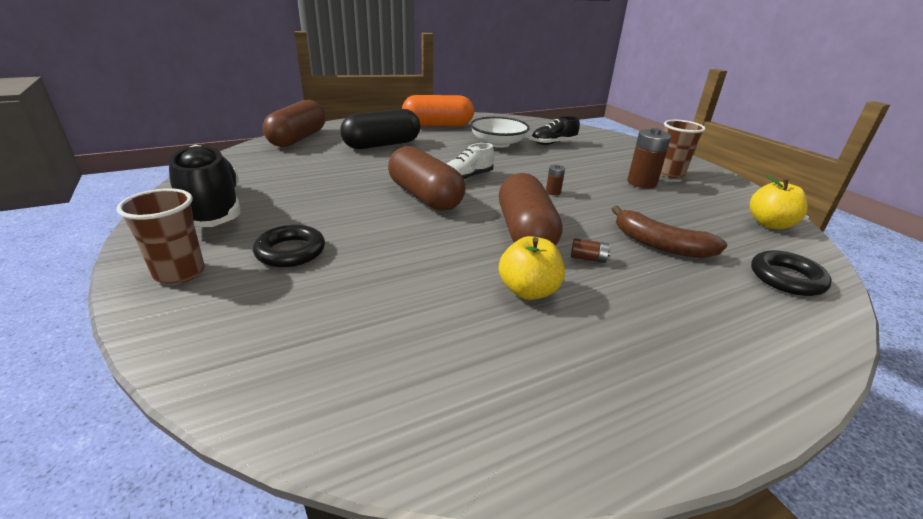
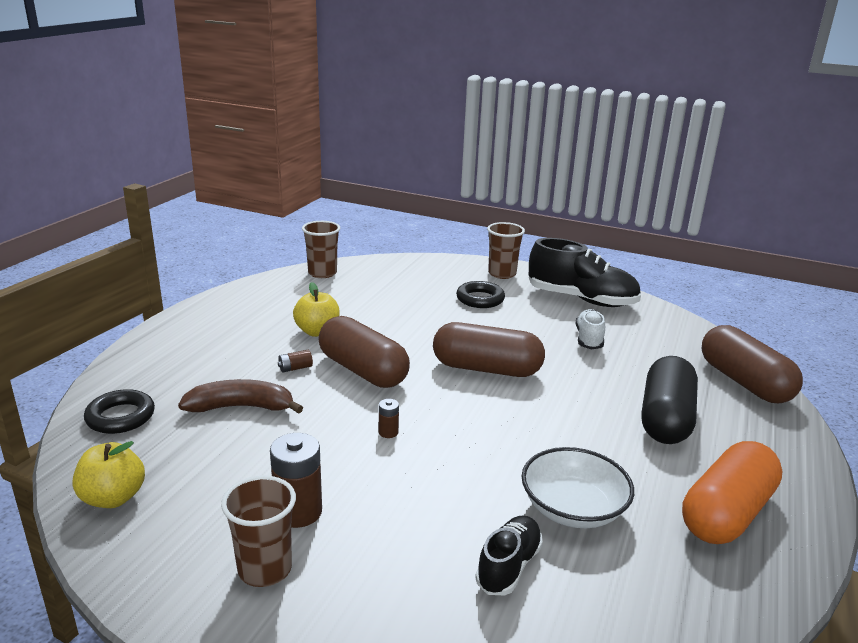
camera: 140 degrees right, 5 degrees down
(393, 424) = (322, 273): none -> brown cup
(467, 177) = (494, 411): white shoe -> white shoe (589, 339)

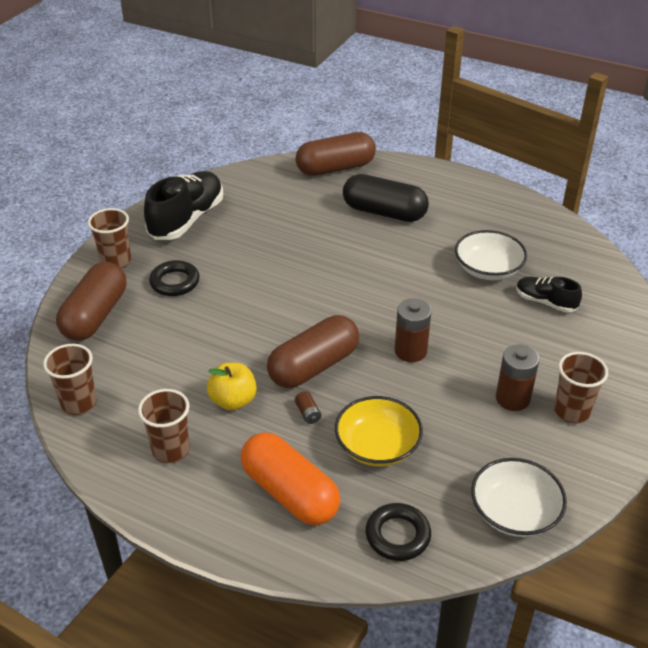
camera: 85 degrees left, 15 degrees up
(113, 498) = (514, 512): yellow apple -> white bowl
(241, 407) = (377, 446): brown banana -> yellow bowl
(263, 309) = (171, 450): none -> brown cup
(388, 432) = (410, 351): brown battery -> brown battery, size x2.02
(486, 369) = (313, 290): brown capsule -> brown capsule (95, 315)
(589, 339) = (264, 227): white shoe -> none
(726, 513) = (483, 211): orange capsule -> orange capsule (290, 493)

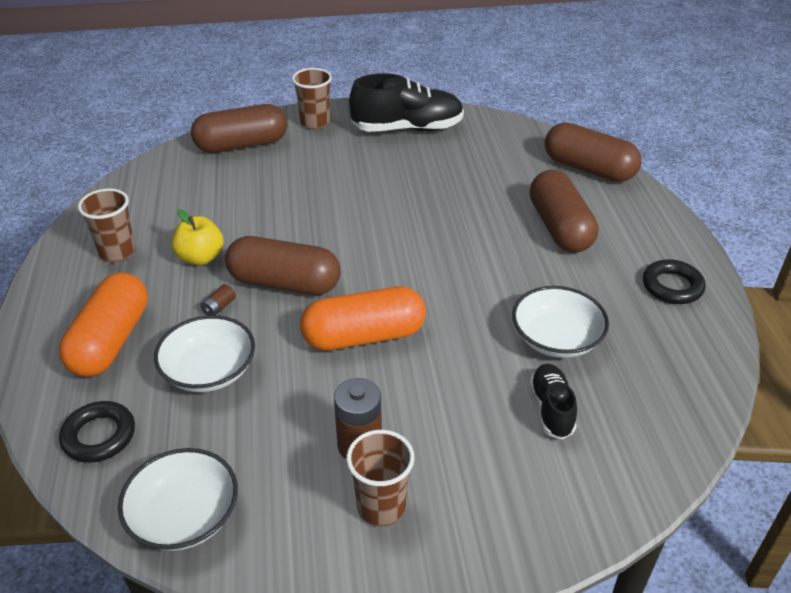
camera: 55 degrees right, 0 degrees up
(79, 403) = (137, 185): brown cup -> none
(175, 282) = (320, 161): black ring -> black ring (672, 286)
(377, 446) = (209, 371): yellow bowl -> white bowl
(384, 212) = (559, 228): black capsule -> brown capsule
(410, 351) = (364, 336): brown battery -> orange capsule

